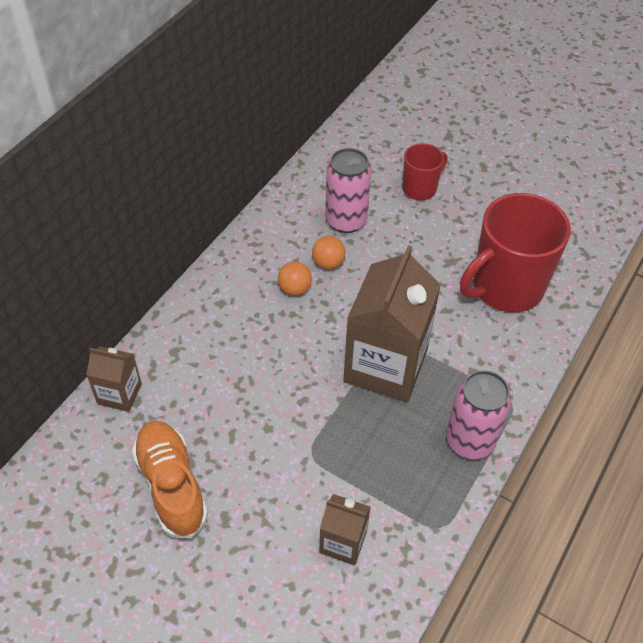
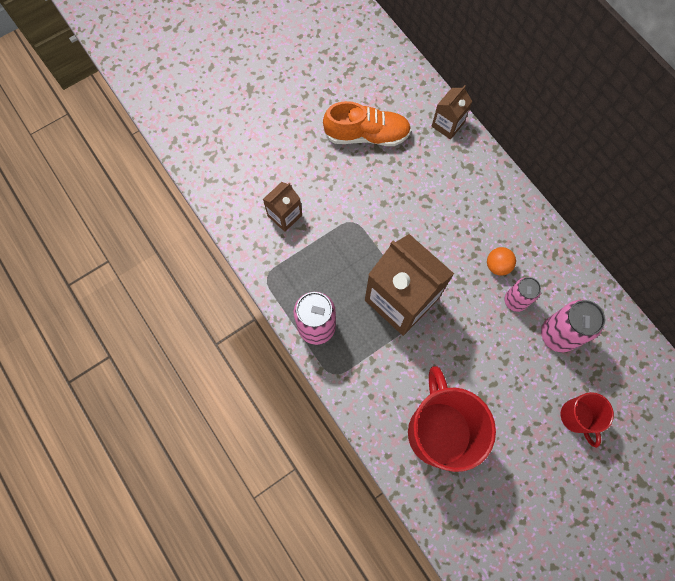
camera: 115 degrees right, 20 degrees up
(328, 263) = (515, 301): orange ball -> pink can

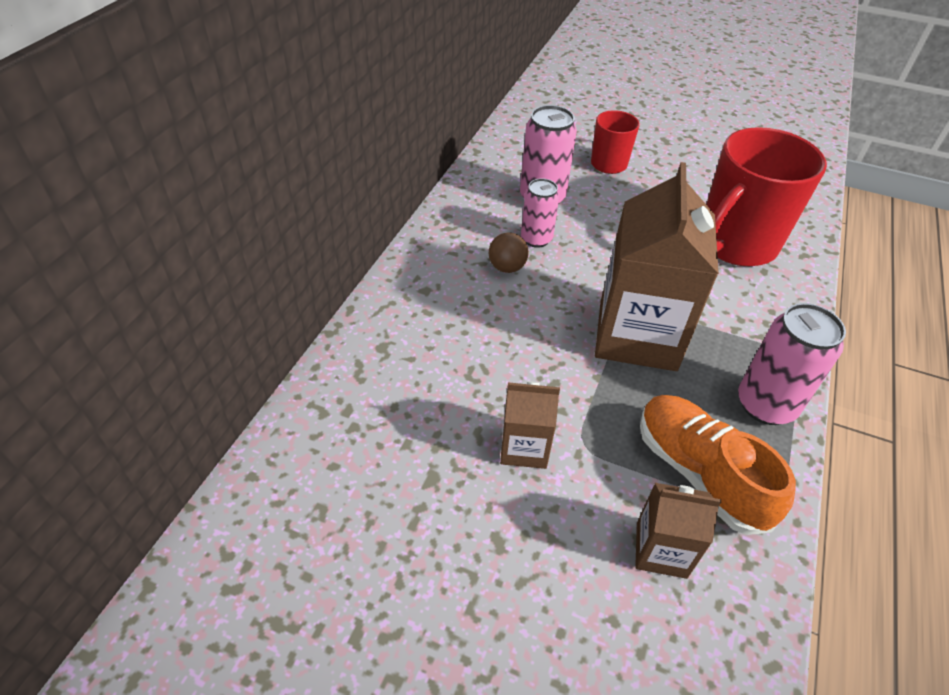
camera: 125 degrees left, 25 degrees down
(367, 135) = (416, 507): orange shoe -> orange shoe (699, 472)
(447, 125) = (323, 403): brown carton -> brown carton (524, 447)
(497, 265) = (507, 267): orange ball -> brown ball

